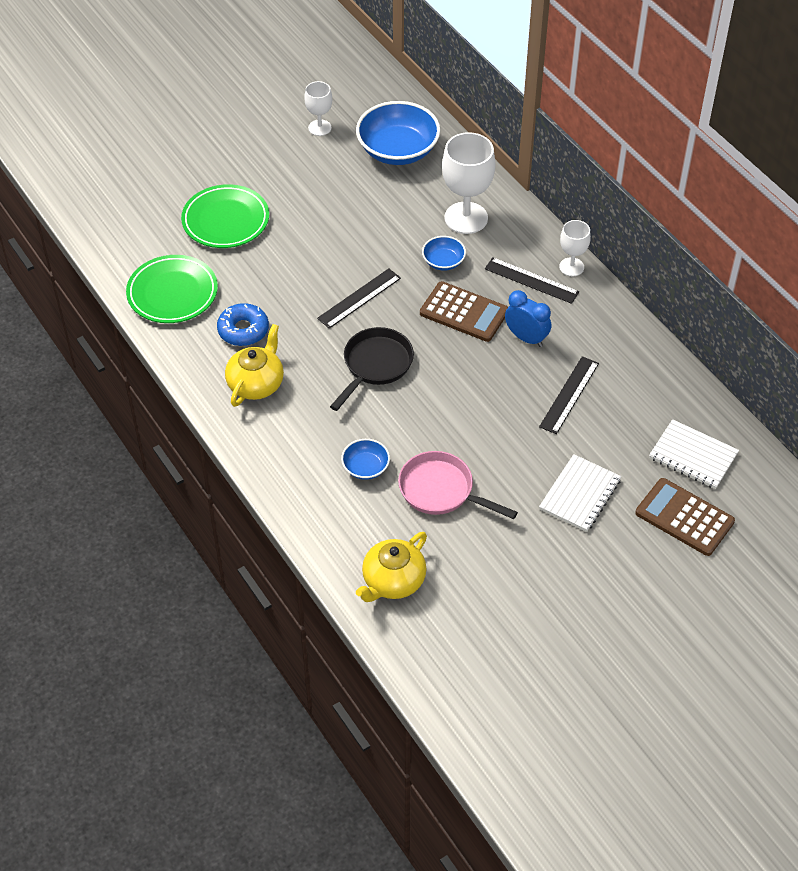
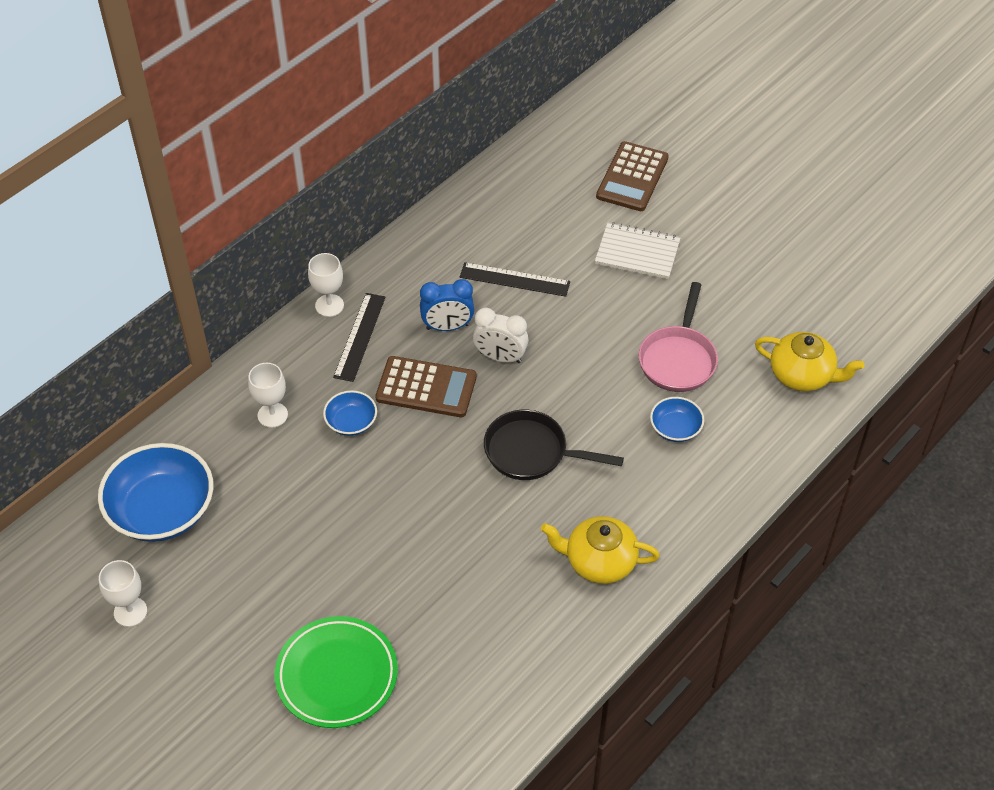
camera: 105 degrees left, 0 degrees up
(172, 293) = (484, 698): green plate -> none
(243, 330) = (521, 599): blue donut -> none
(359, 298) = (433, 491): black ruler -> none
(464, 312) = (426, 387): brown calculator -> brown calculator turned 90 degrees clockwise
(466, 218) = (272, 415): white goblet -> white goblet, size x0.56
(481, 366) = (500, 357): none -> white clock
(526, 338) = (447, 327): blue clock -> blue clock turned 120 degrees counterclockwise
(693, 456) = (557, 179): white notebook -> none

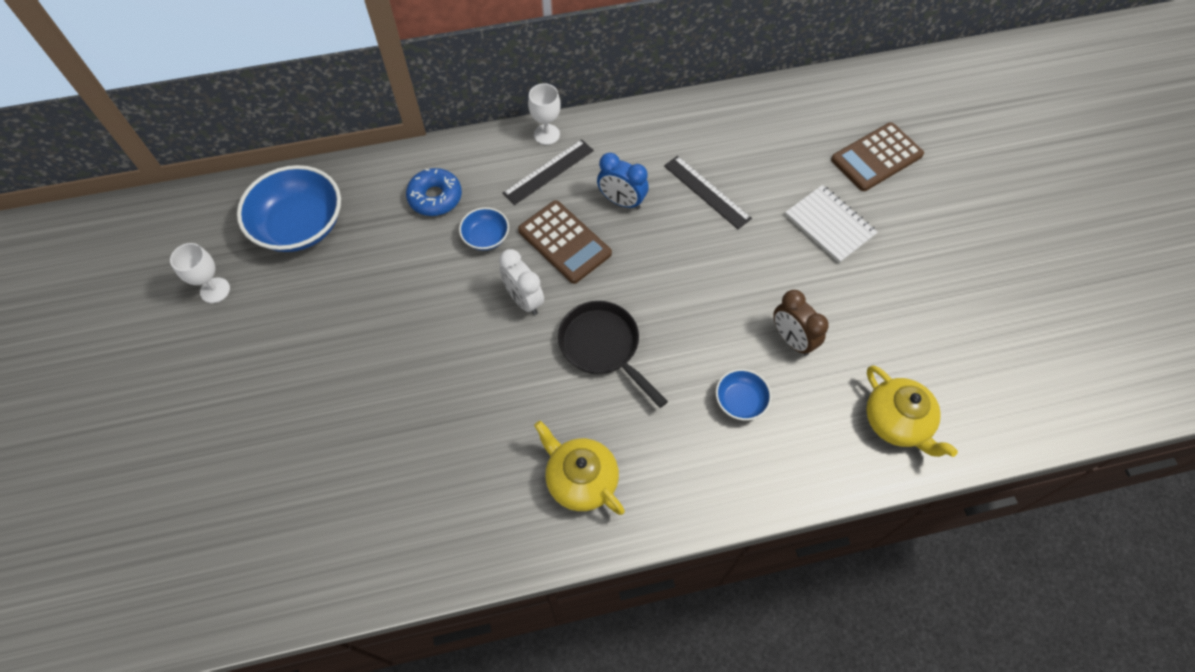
camera: 35 degrees right, 10 degrees up
(272, 415) = (435, 197): white goblet -> blue donut
(337, 675) = (305, 438): green plate -> none
(500, 357) = (643, 251): white clock -> white clock (524, 300)
(678, 359) = (792, 339): pink pan -> brown clock

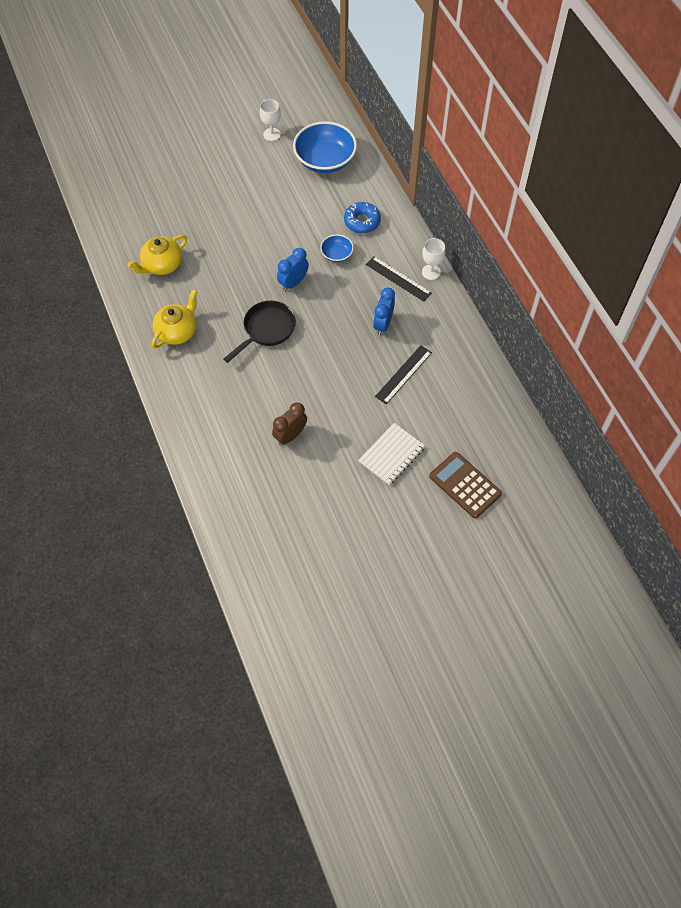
camera: 80 degrees right, 0 degrees up
(524, 300) = (293, 283): white clock -> blue clock
(564, 242) = (342, 297): brown calculator -> none
(740, 401) = (240, 409): blue bowl -> none
(896, 422) = (238, 501): yellow teapot -> yellow teapot (162, 265)

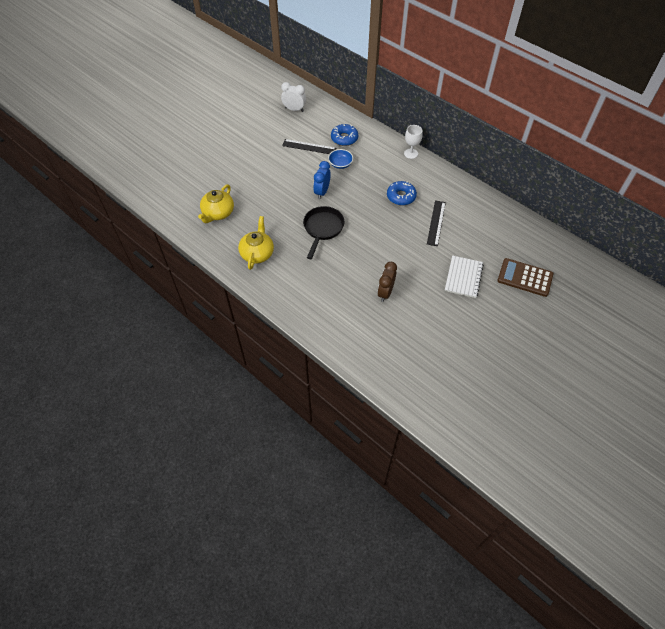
camera: 25 degrees left, 5 degrees down
(272, 134) = (247, 105): white goblet -> none
(325, 160) = (294, 109): blue bowl -> white clock
(383, 324) = (401, 196): blue clock -> blue donut
(398, 278) = (392, 165): black ruler -> black ruler (309, 147)

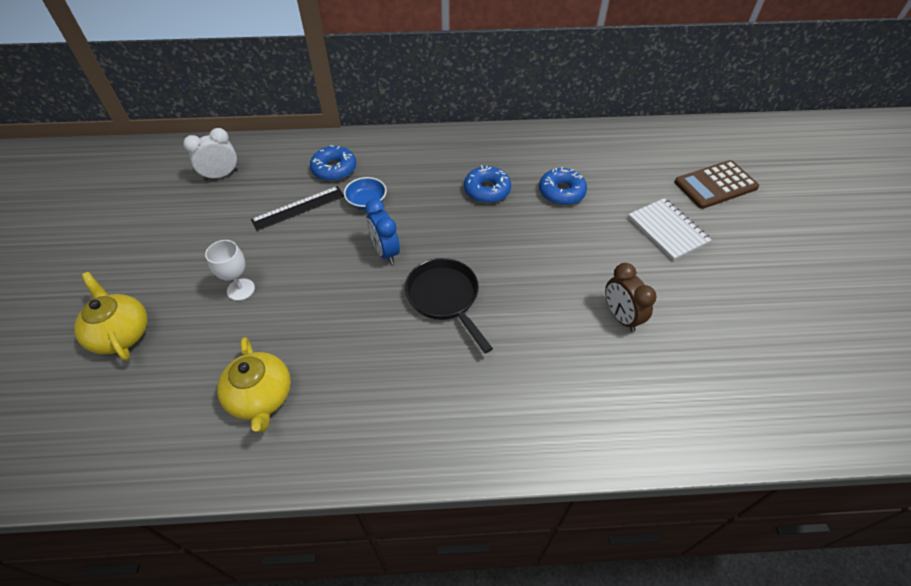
camera: 45 degrees left, 5 degrees down
(257, 253) = (397, 408): yellow teapot -> yellow teapot (121, 333)
(411, 153) = (436, 137): white goblet -> white goblet (241, 289)
(436, 223) = (561, 192): black ruler -> blue donut

